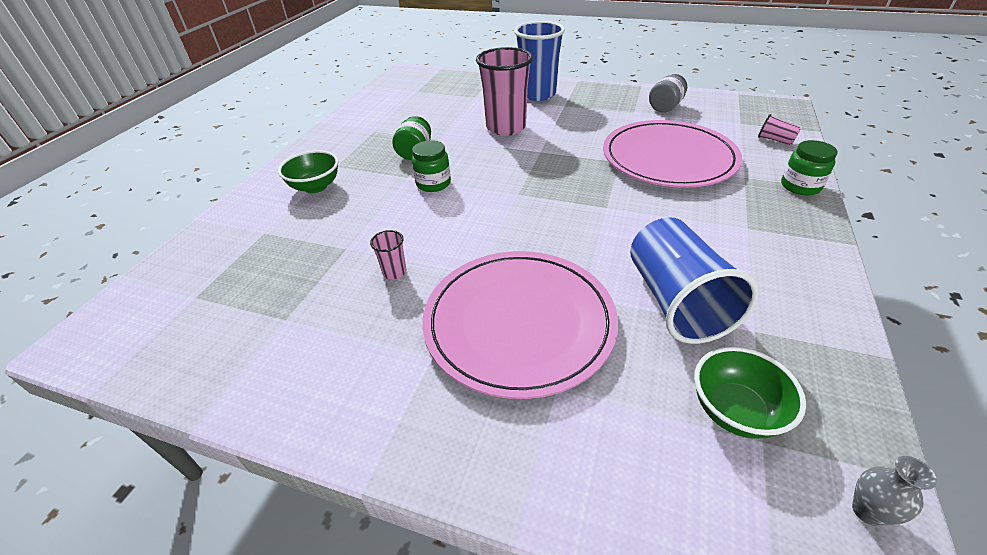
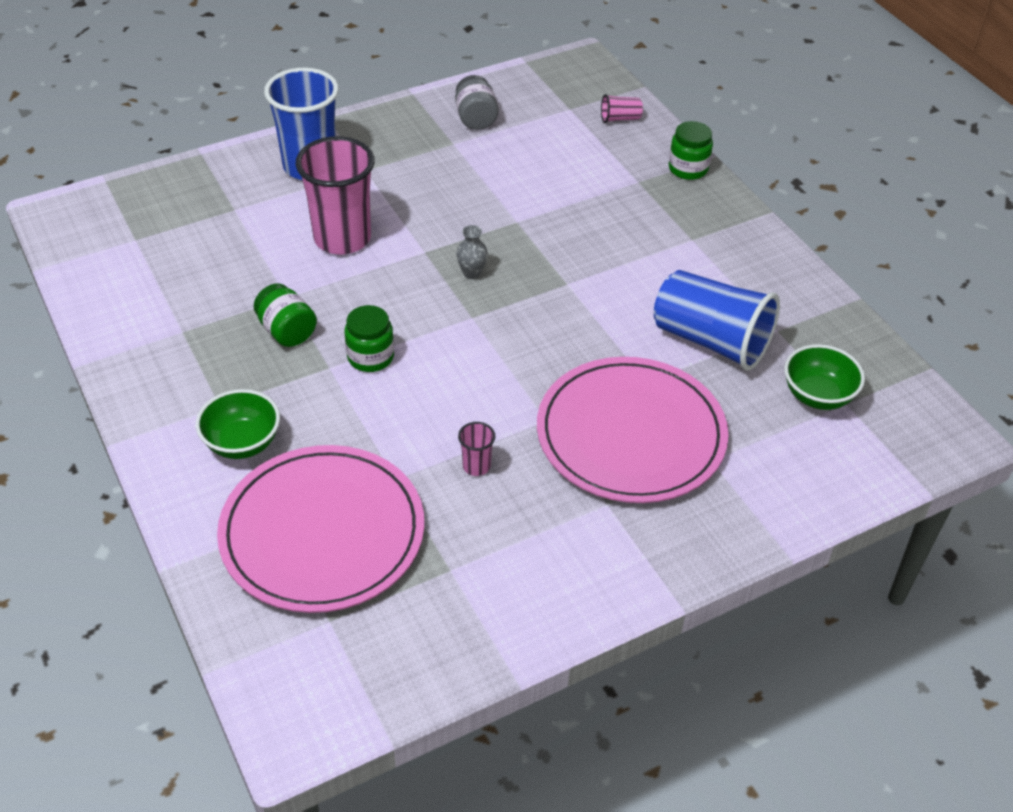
camera: 50 degrees left, 5 degrees up
(668, 158) = (554, 193): pink plate -> pink plate (322, 532)
(867, 511) = (918, 405): grey vase -> grey vase (472, 273)

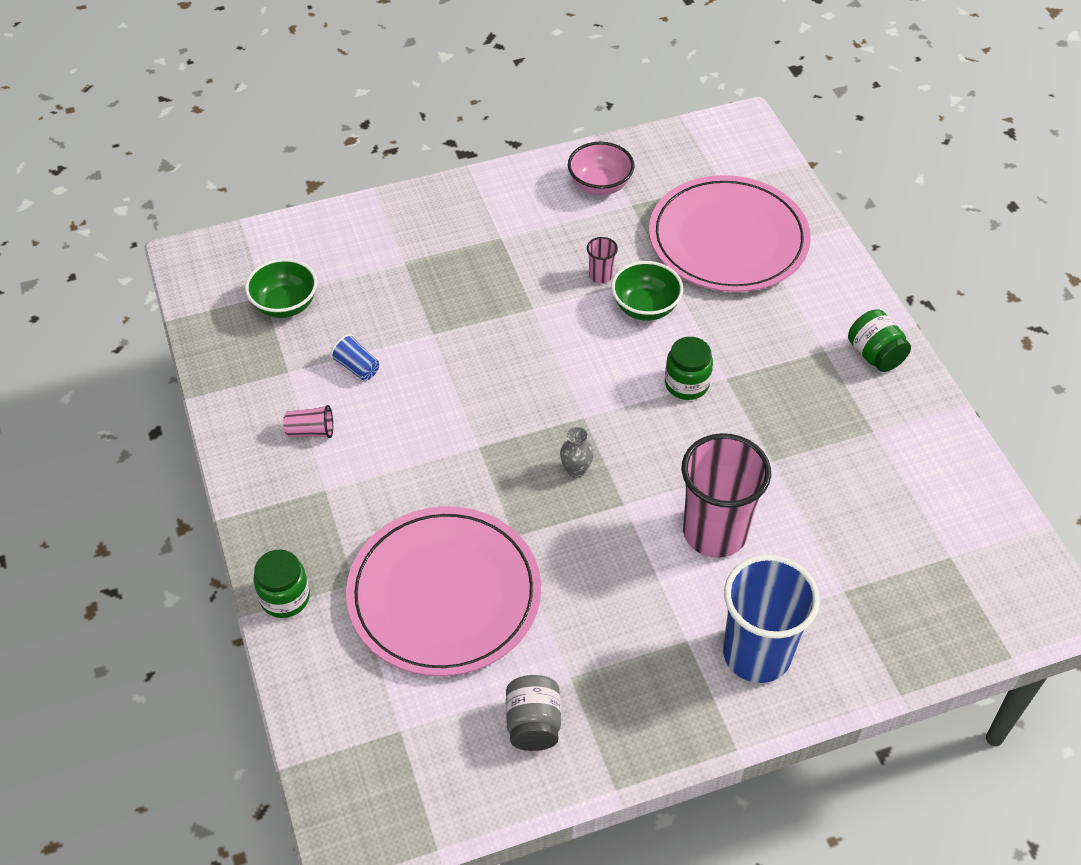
camera: 170 degrees left, 5 degrees up
(242, 443) = (799, 315): green bowl -> green bowl (645, 307)
(287, 331) = (769, 420): green jar -> green jar (875, 355)
(496, 596) = (600, 185): none -> pink bowl
(620, 118) = (338, 701): pink cup -> pink cup (311, 431)
(631, 434) = (463, 288): pink plate -> pink plate (444, 594)
(711, 341) = (357, 367): blue cup -> blue cup, size x0.42

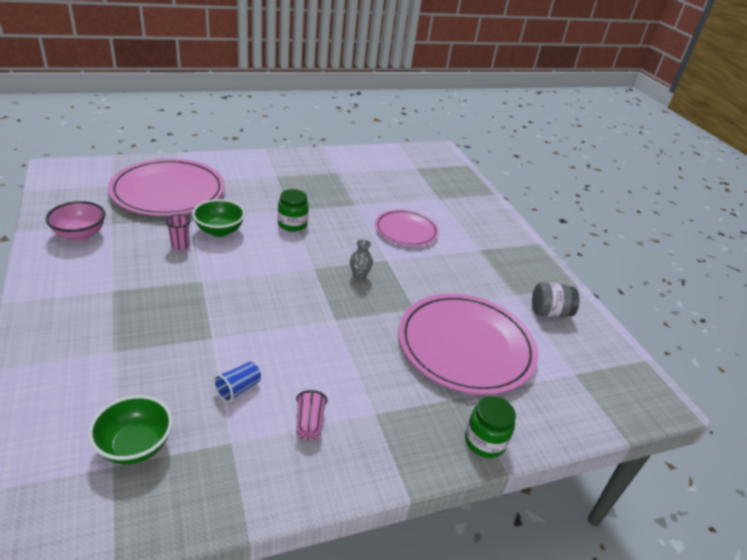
camera: 95 degrees left, 15 degrees down
(714, 532) = (406, 230): pink cup -> pink plate
(756, 654) = (482, 229): blue cup -> none
(875, 355) = (283, 162): green jar -> none

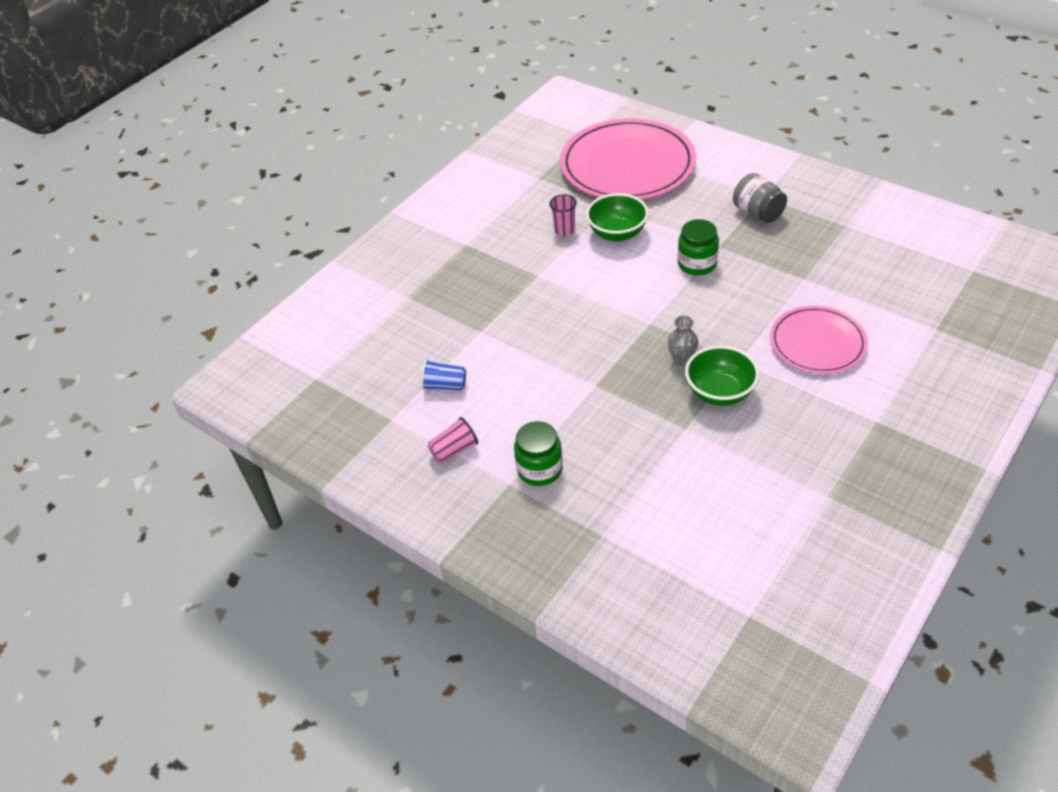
camera: 65 degrees right, 10 degrees up
(80, 235) = (503, 177): pink bowl -> none
(135, 446) = (341, 375): green bowl -> green bowl (719, 392)
(466, 346) = (678, 499): pink plate -> none
(484, 441) = (558, 580): green jar -> green jar (539, 469)
(549, 312) = (838, 544): grey jar -> grey jar (757, 213)

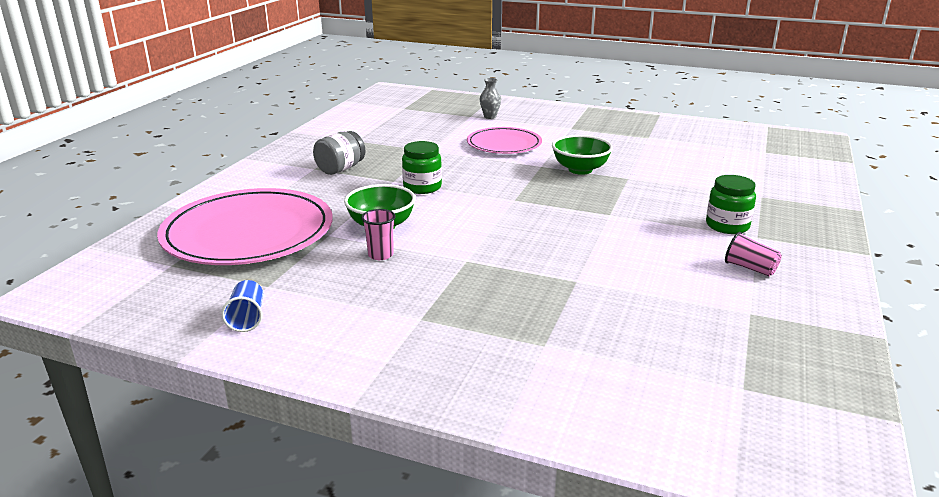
camera: 110 degrees left, 20 degrees down
(444, 385) = (673, 289): blue cup -> blue cup (247, 318)
(682, 359) = (552, 184): grey vase -> grey vase (490, 117)

